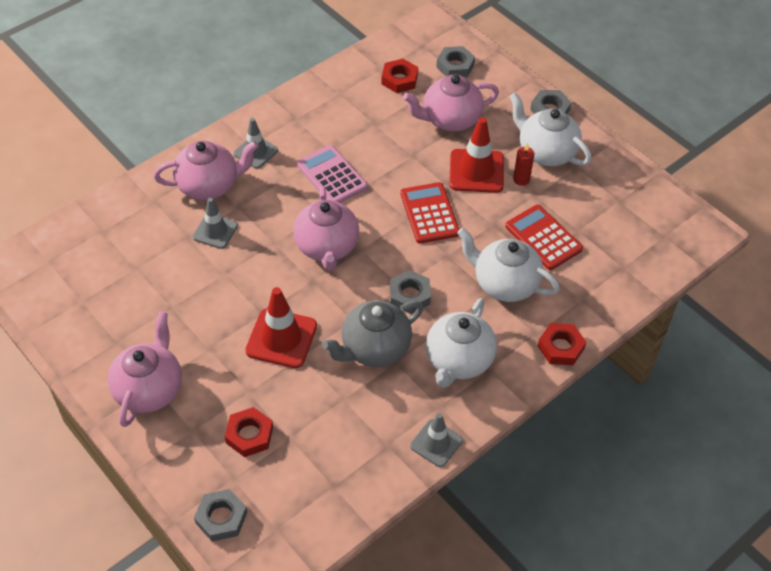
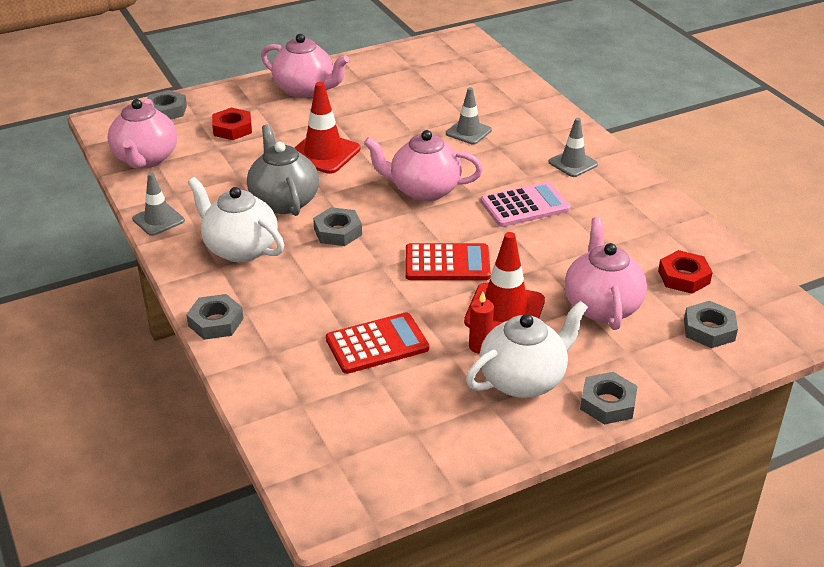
camera: 105 degrees right, 15 degrees down
(209, 185) = (531, 133): pink teapot -> pink teapot (145, 159)
(504, 284) = (322, 299): white teapot -> none
(560, 347) = (216, 322): red nut -> grey nut

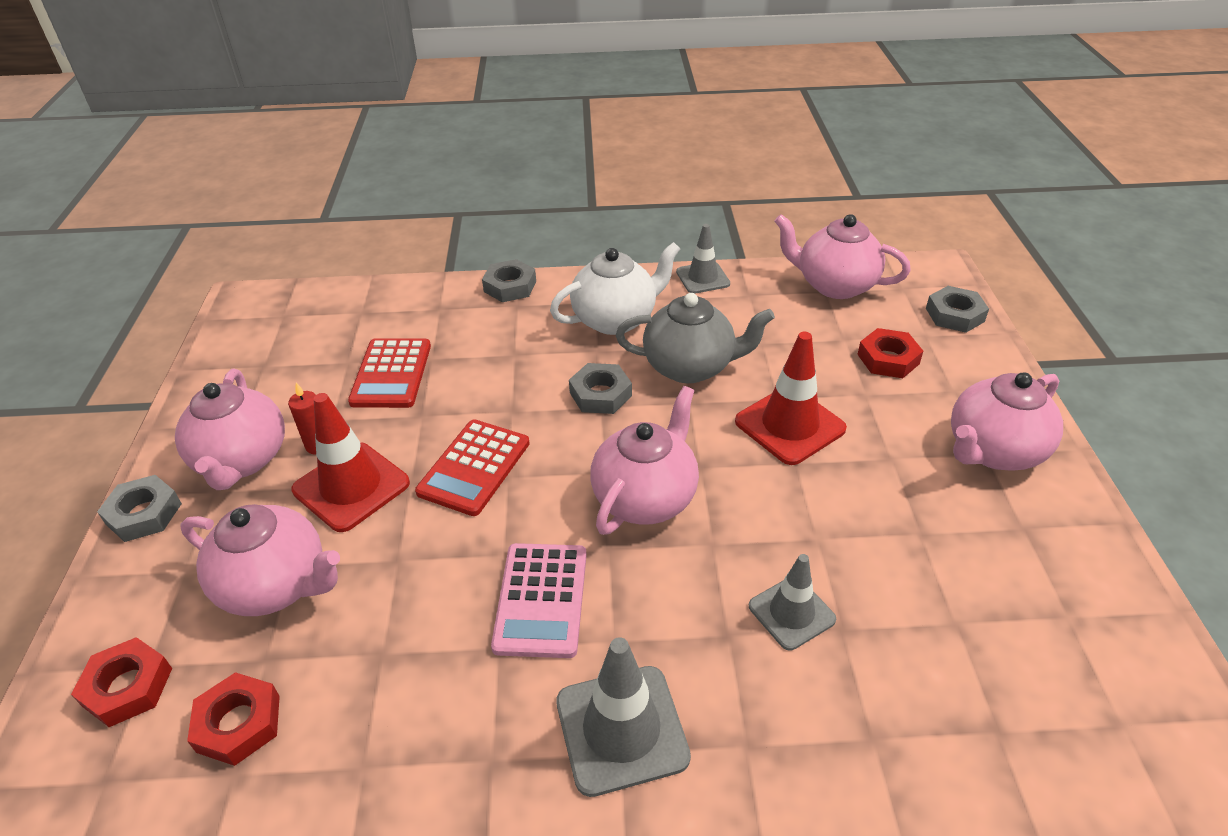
camera: 115 degrees right, 5 degrees up
(523, 380) = (242, 460): white teapot -> pink teapot
(573, 163) = (621, 729): grey traffic cone -> grey traffic cone, size x1.55
(709, 329) = (128, 687): grey nut -> red nut

